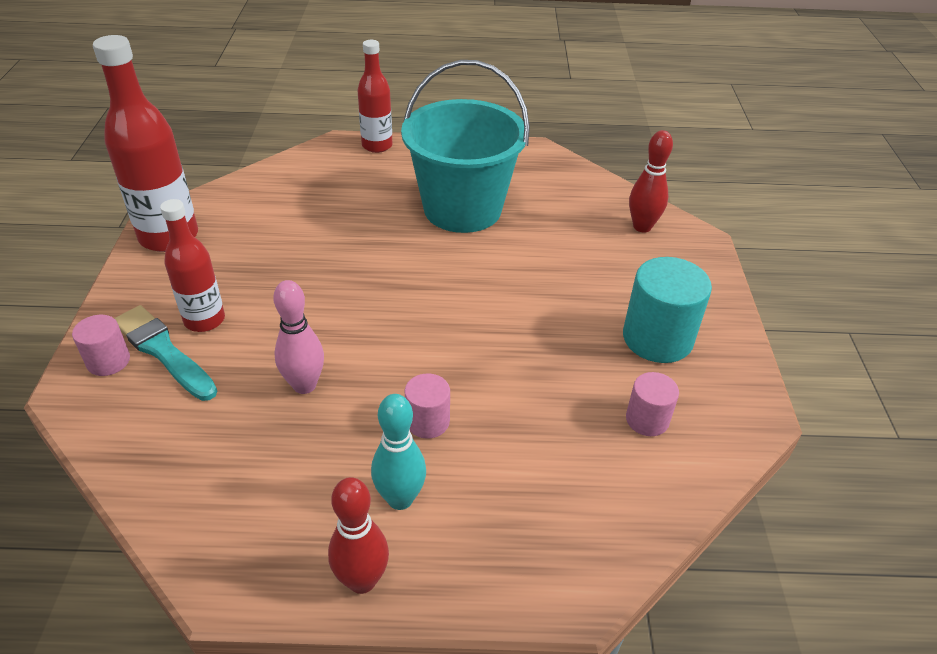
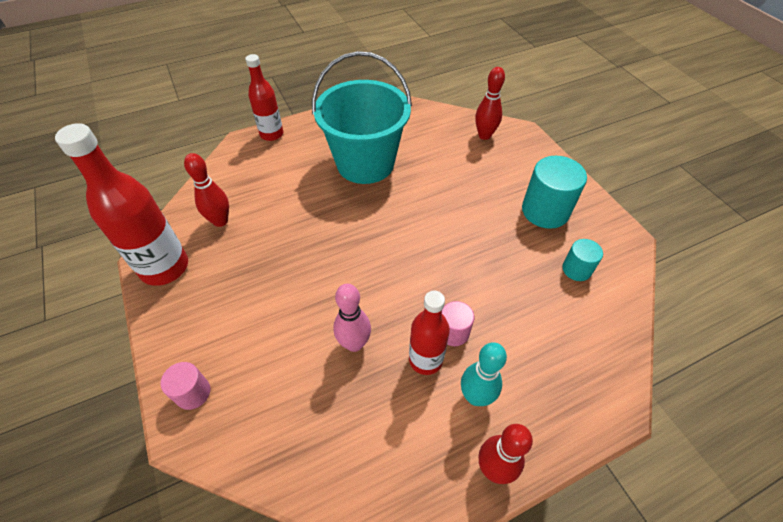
camera: 25 degrees left, 10 degrees up
(163, 351) = (231, 364): turquoise brush -> none
(204, 320) = (244, 325): red bottle -> red bottle (425, 360)
(256, 213) = (220, 221): none -> red bowling pin
(647, 419) = (576, 269): pink cylinder -> turquoise cylinder

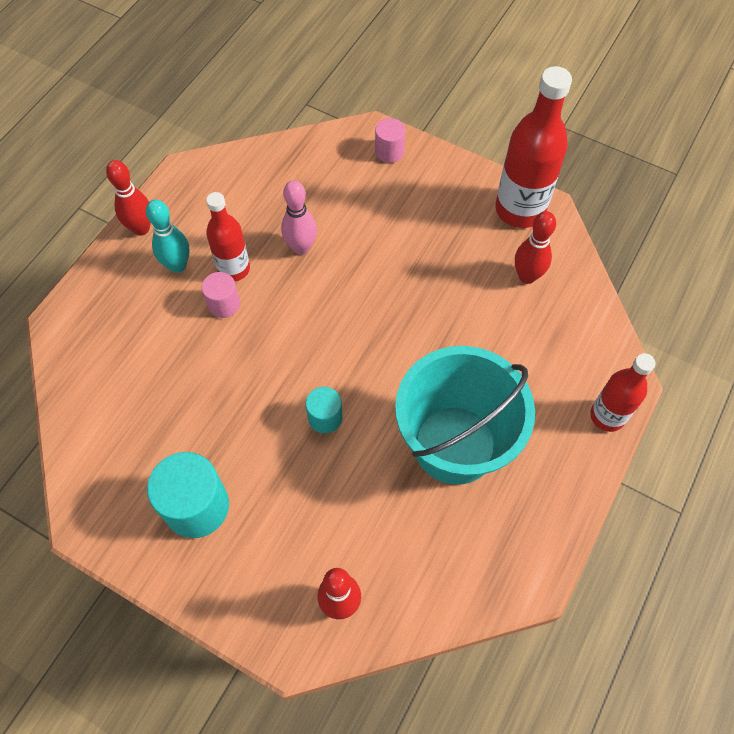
camera: 145 degrees right, 10 degrees up
(576, 269) = (132, 441): turquoise cylinder -> turquoise cylinder (325, 417)

